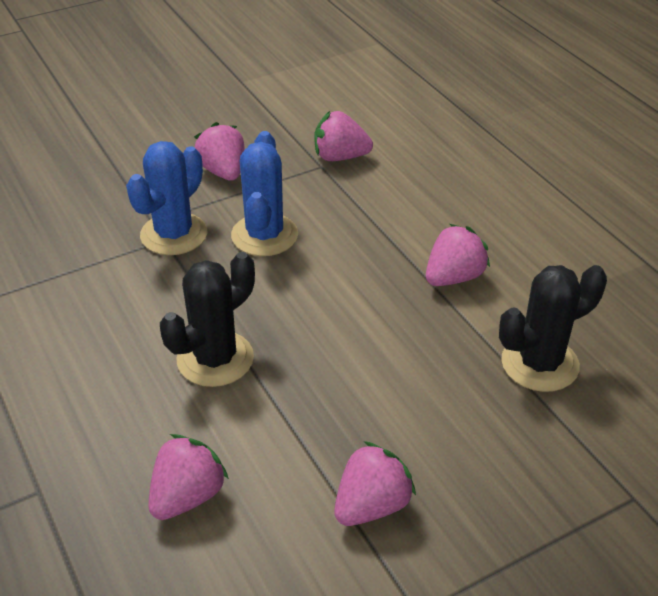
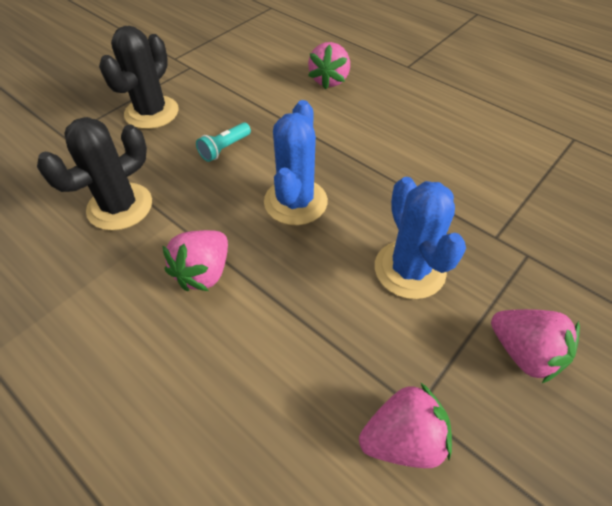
camera: 160 degrees right, 10 degrees up
(174, 234) = (493, 245): blue cactus -> blue cactus (295, 202)
(215, 359) = (368, 149): black cactus -> black cactus (152, 112)
(371, 505) = (226, 98): pink strawberry -> none
(399, 409) = (224, 149): none -> turquoise flashlight

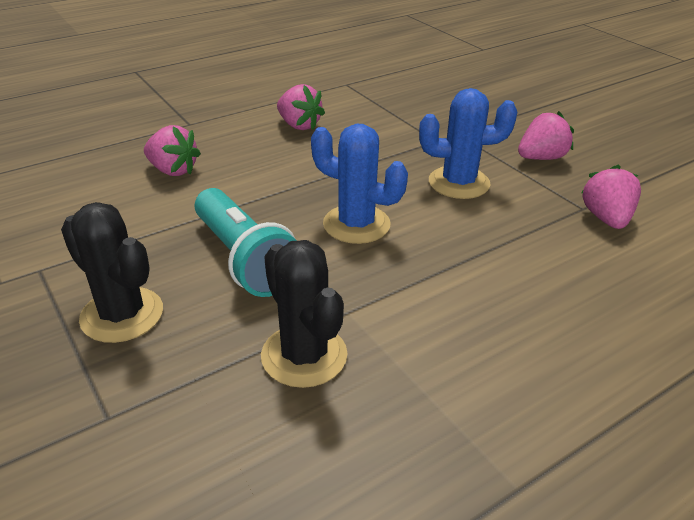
camera: 75 degrees left, 15 degrees down
(204, 272) = (432, 295): pink strawberry -> pink strawberry (299, 125)
(224, 149) = (244, 259): turquoise flashlight -> turquoise flashlight, size x2.15

